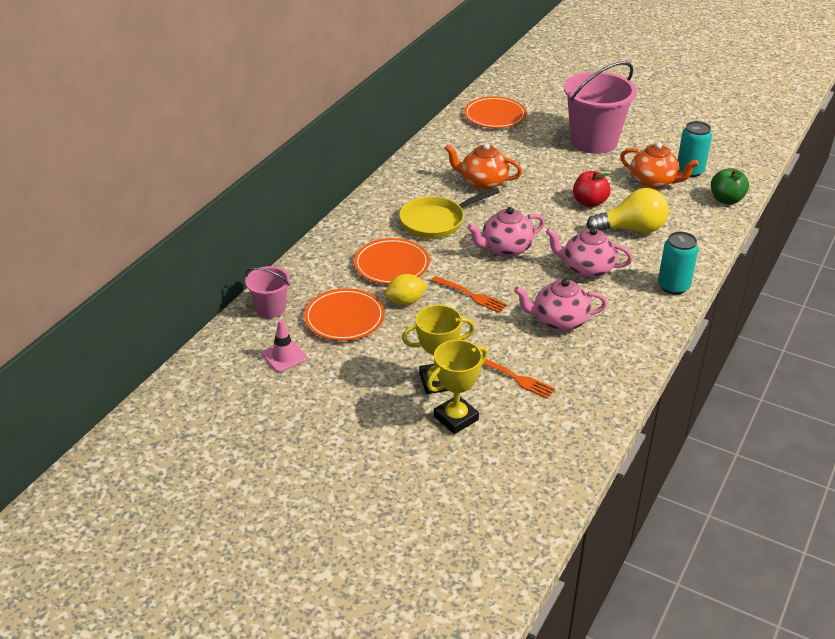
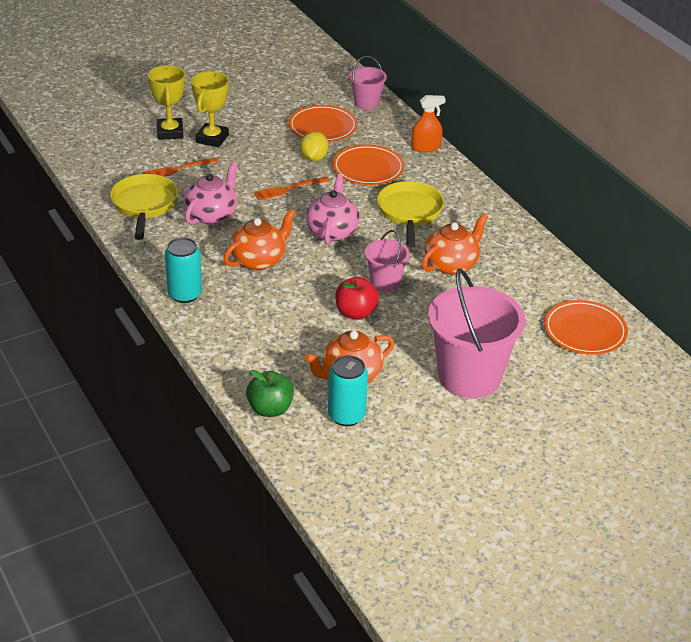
camera: 120 degrees right, 0 degrees up
(284, 356) = (307, 93): pink traffic cone -> none
(323, 246) = (426, 147): none -> orange spray bottle
(539, 202) = (385, 282): none -> pink bucket
(586, 269) = (259, 260): pink teapot -> orange teapot
(593, 369) = (144, 205): none -> yellow pan
(631, 229) = (287, 316): yellow light bulb -> none

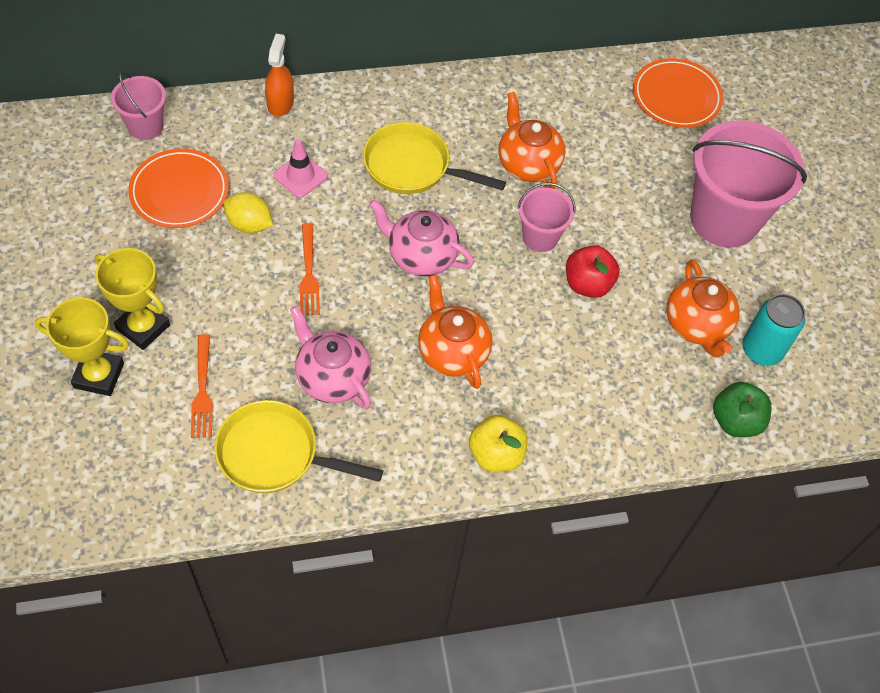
camera: 75 degrees left, 20 degrees up
(185, 294) = (496, 454): turquoise can -> yellow apple
(368, 168) = (300, 176): orange plate -> pink traffic cone

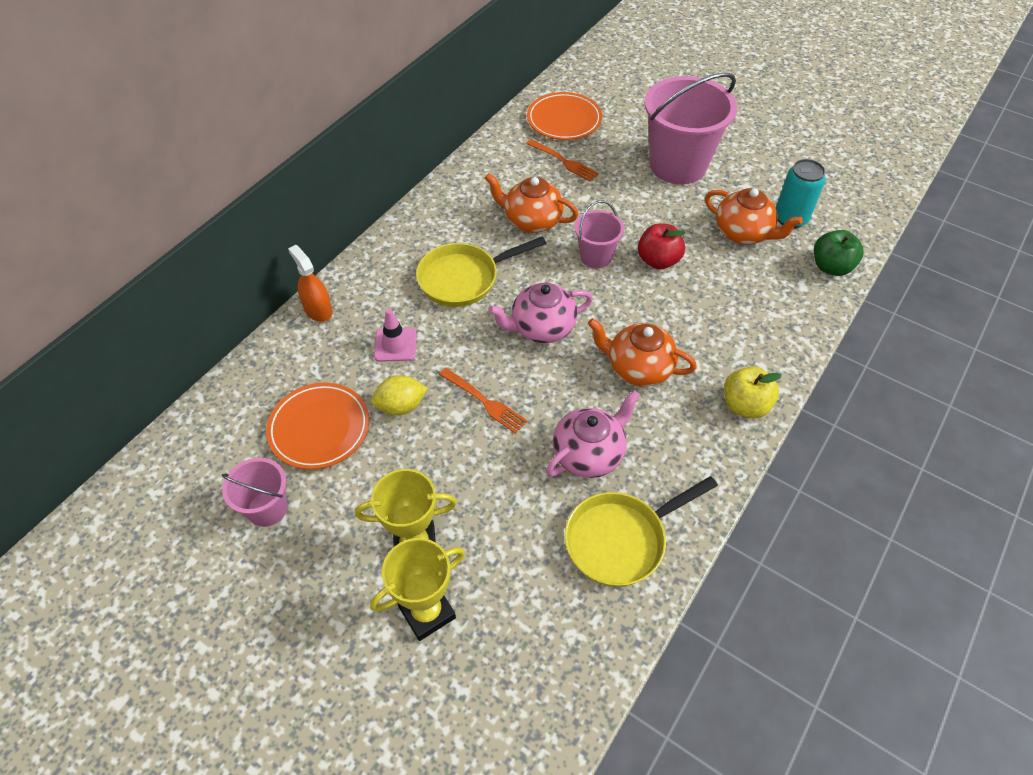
camera: 40 degrees left, 5 degrees down
(145, 126) = (232, 405): pink bucket -> pink bucket (267, 508)
(202, 390) = (516, 547): orange fork -> orange fork (563, 161)
(332, 377) = (589, 454): pink teapot -> pink teapot turned 135 degrees clockwise

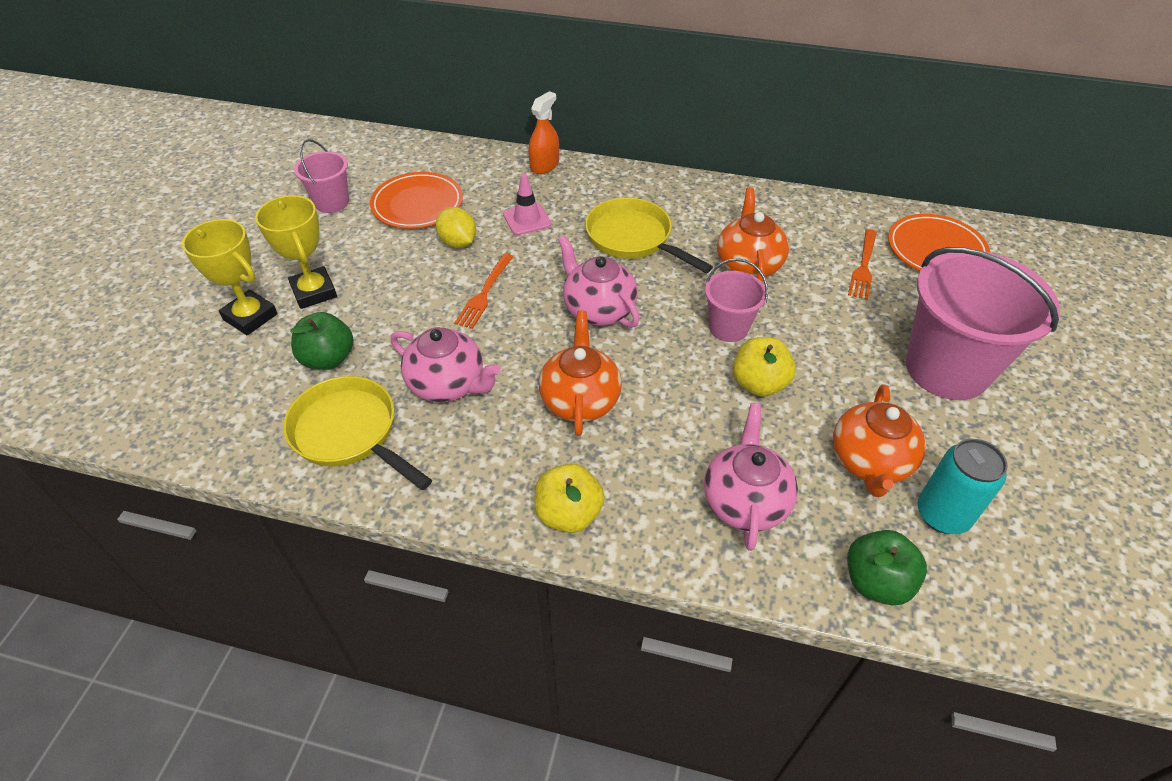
camera: 70 degrees right, 5 degrees down
(520, 545) = (328, 359): none -> green apple
(658, 260) = (759, 384): red apple -> yellow apple
(758, 305) = (745, 501): none -> pink teapot

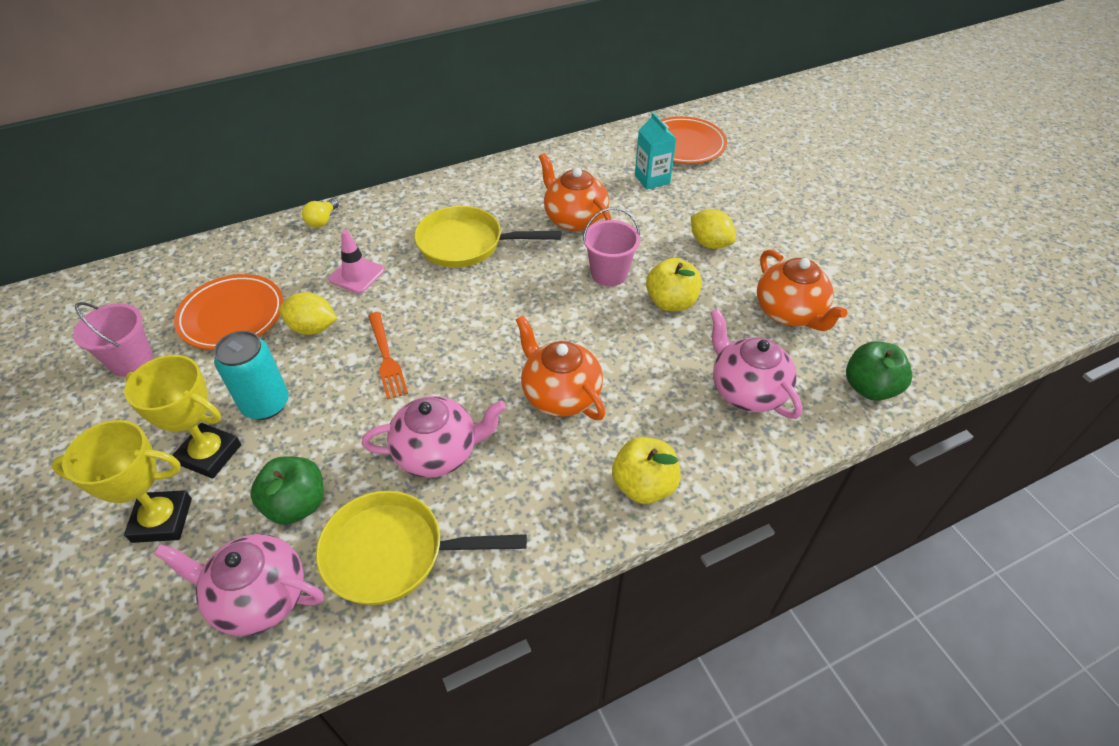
camera: 40 degrees left, 0 degrees up
(544, 165) = (322, 220): orange spray bottle -> yellow light bulb
(598, 310) = (498, 316): pink teapot -> pink teapot (258, 597)
(857, 354) = (709, 243): none -> yellow lemon
(863, 266) = (652, 179): orange fork -> turquoise carton
(942, 514) = (860, 319): turquoise can -> turquoise can (266, 404)
(947, 369) = (770, 222): pink bucket -> none

